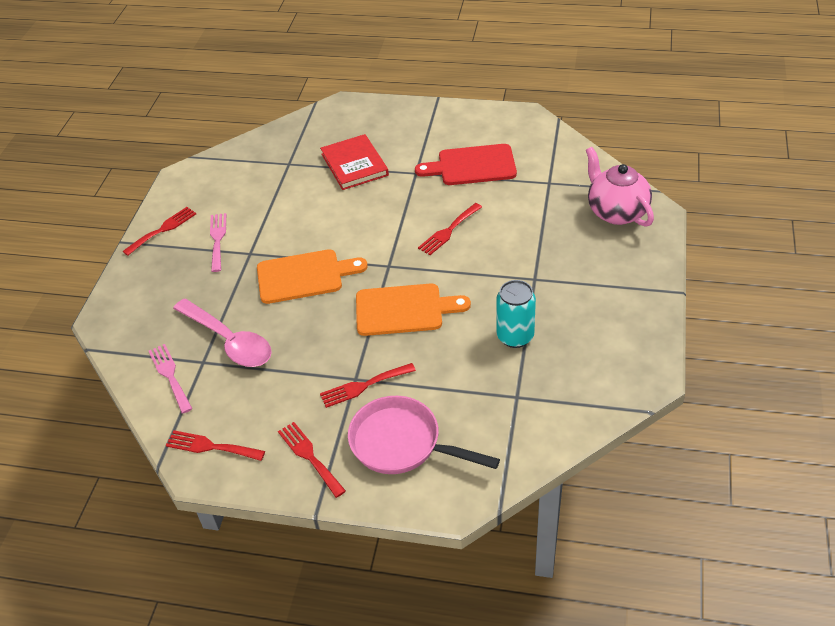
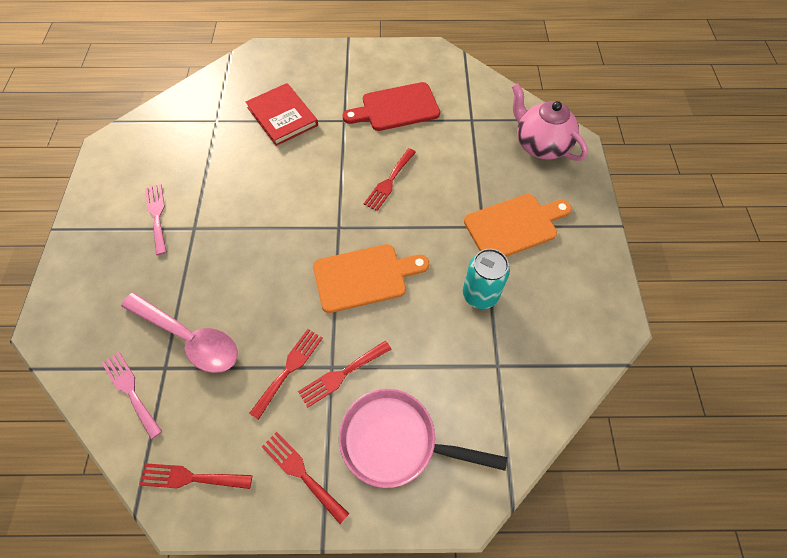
camera: 15 degrees left, 15 degrees up
(163, 229) = (96, 210): red fork -> red fork (289, 369)
(304, 276) = (255, 249): orange cutting board -> orange cutting board (514, 225)

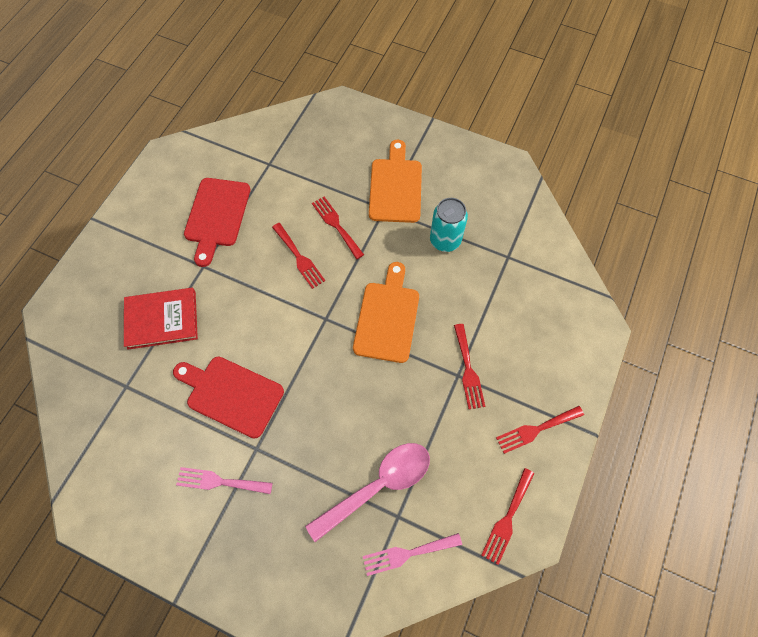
camera: 65 degrees left, 5 degrees up
(235, 190) = (231, 395): none -> red cutting board
(289, 369) = (445, 409): red fork -> red fork (336, 225)
(396, 441) = (537, 352): pink pan -> none
(540, 145) = (327, 129): pink teapot -> none

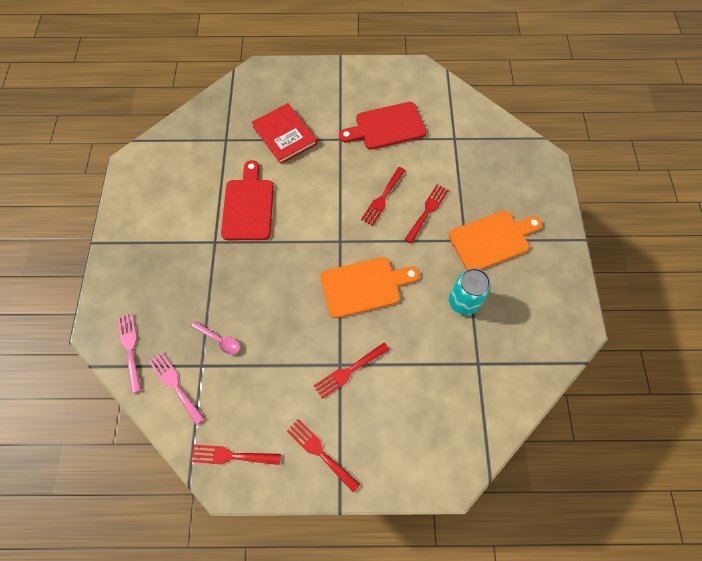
camera: 65 degrees right, 0 degrees up
(220, 481) = (181, 230): pink fork -> pink fork (130, 348)
(378, 485) = (220, 340): pink spoon -> pink spoon, size x0.48

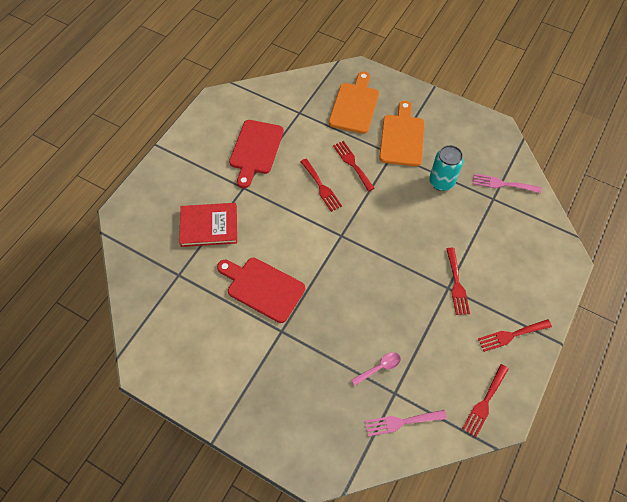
camera: 60 degrees left, 5 degrees down
(130, 348) = (346, 448): pink fork -> pink fork (502, 184)
(364, 286) = (391, 238): orange cutting board -> orange cutting board (354, 105)

